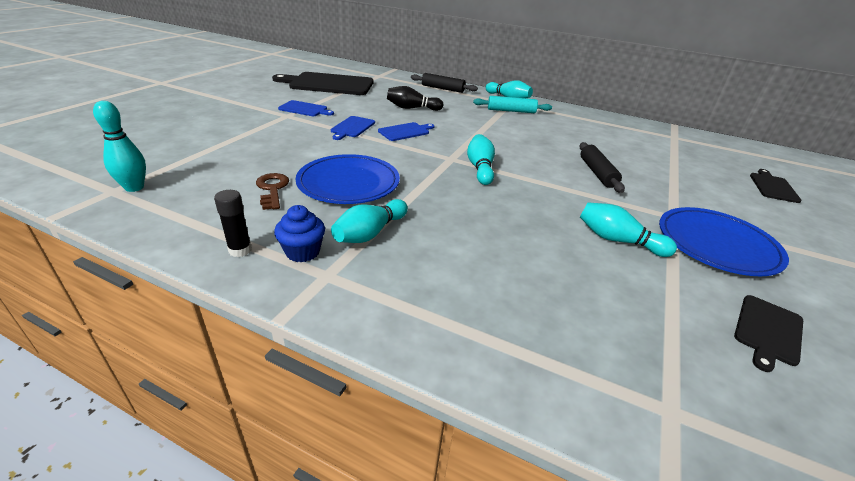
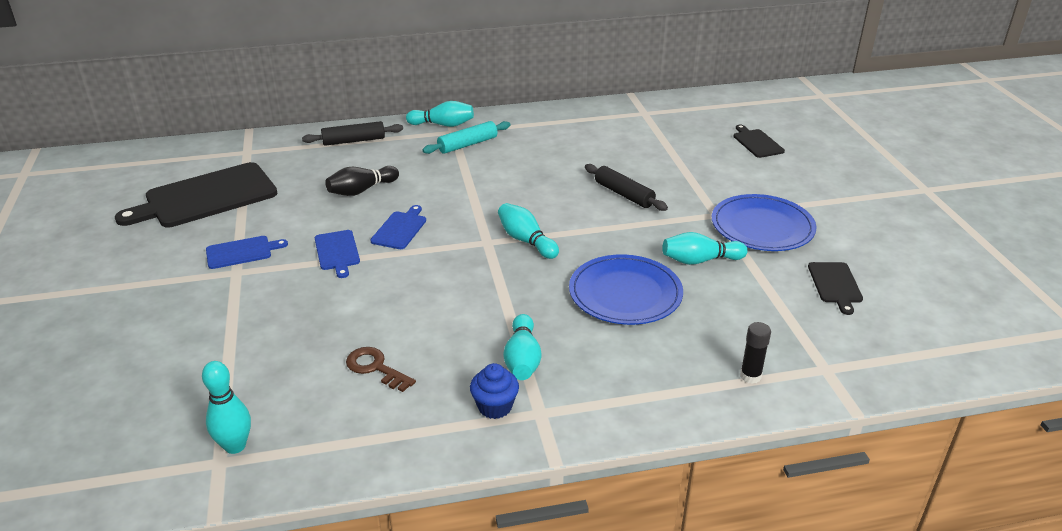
camera: 35 degrees left, 0 degrees up
(240, 250) = (444, 436): black glue stick -> black glue stick (750, 376)
(348, 183) = (434, 321): blue plate -> blue plate (625, 294)

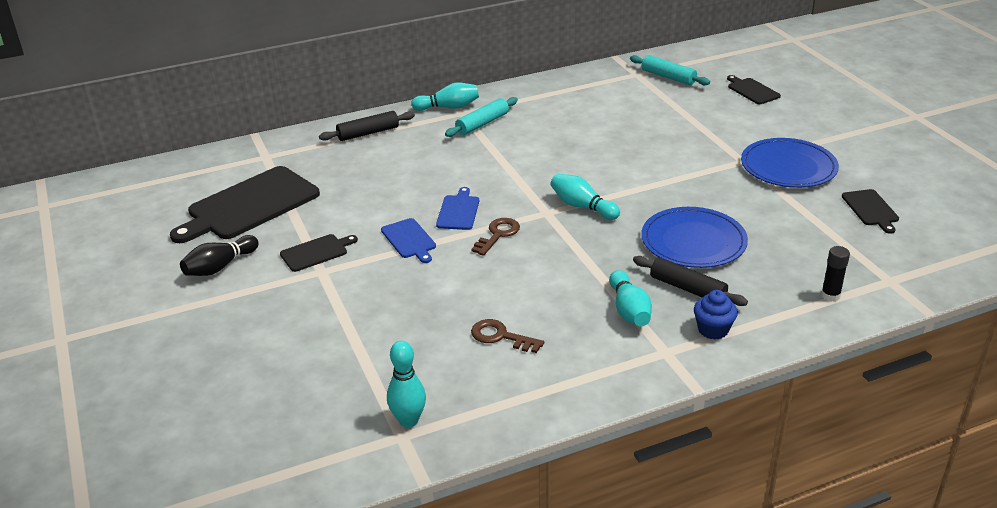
camera: 10 degrees left, 0 degrees up
(242, 252) = (316, 252): blue cutting board -> black cutting board
(361, 190) = (402, 180): black bowling pin -> black bowling pin (220, 267)
(427, 258) = (498, 235): none -> brown key
(495, 407) = (624, 353): blue cupcake -> blue cupcake (713, 330)
(624, 194) = (652, 153): black rolling pin -> black rolling pin (687, 289)
(675, 119) = (668, 77): none -> turquoise rolling pin
(700, 260) = (746, 204): turquoise bowling pin -> none

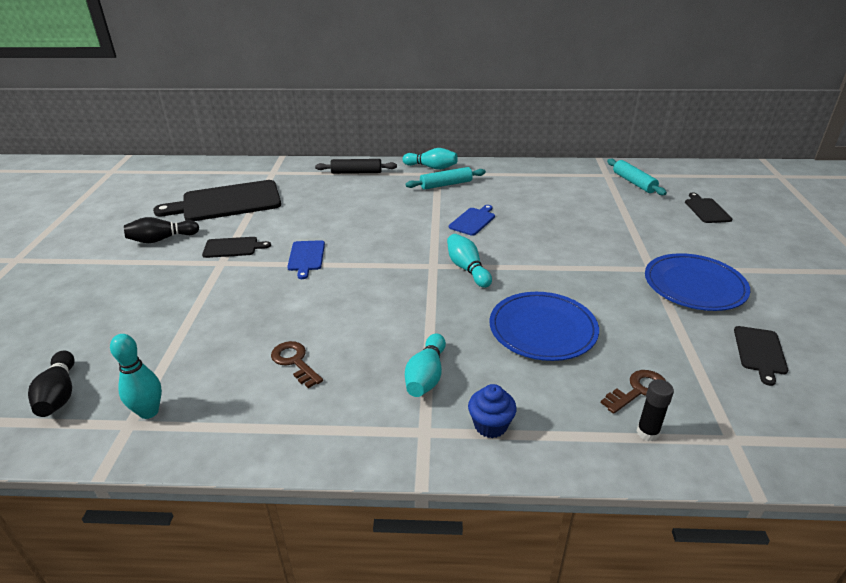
camera: 25 degrees right, 0 degrees up
(299, 438) = (59, 394): none -> black bowling pin
(458, 211) = (364, 245): blue cutting board -> blue cutting board (473, 221)
(498, 235) = (376, 272): brown key -> brown key (638, 390)
(687, 289) = (499, 373): black rolling pin -> none

